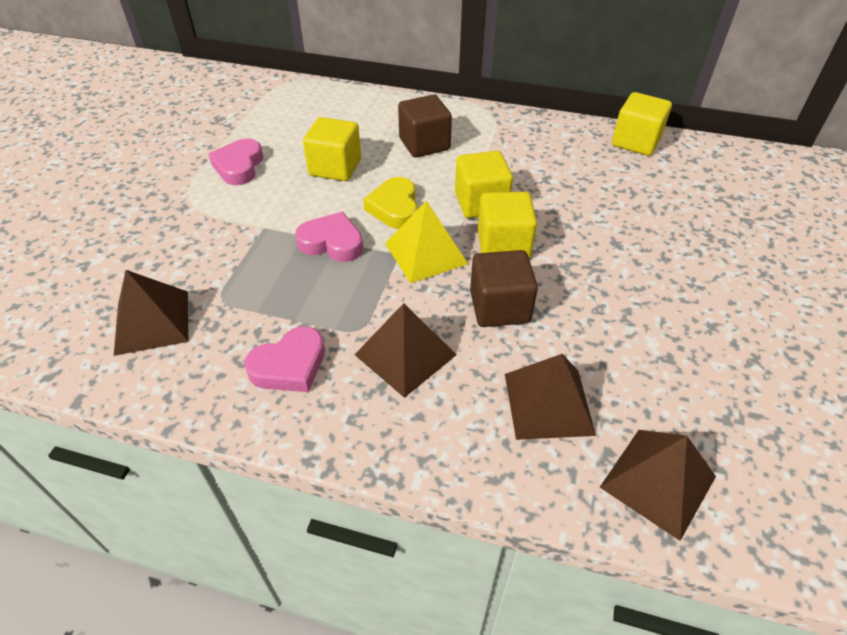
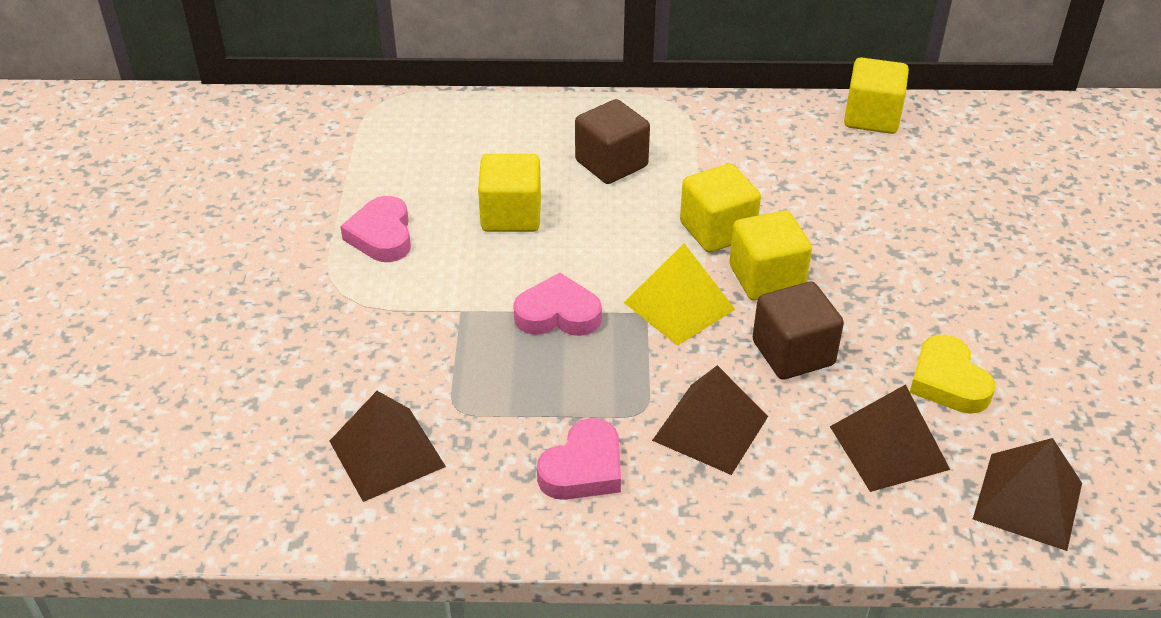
camera: 15 degrees left, 5 degrees down
(394, 208) = (614, 255): yellow heart -> yellow heart (948, 381)

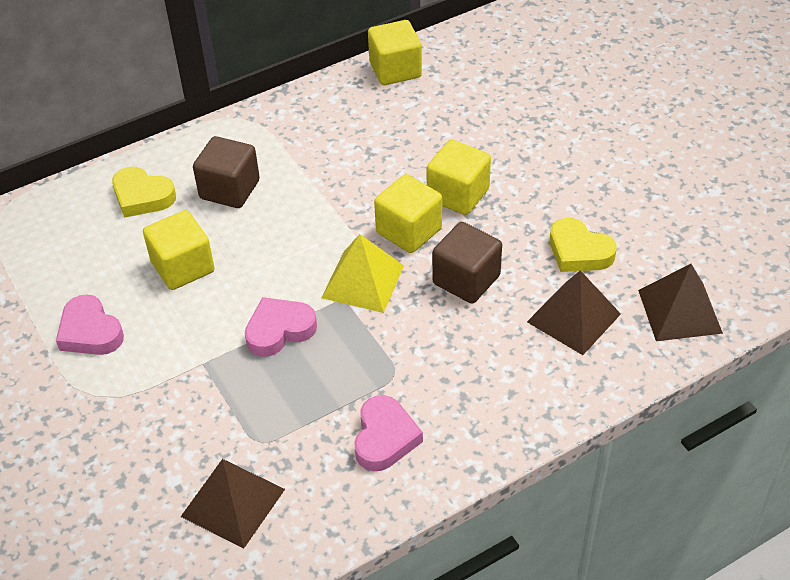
camera: 30 degrees left, 5 degrees up
(523, 137) = (142, 196): none -> yellow heart
(710, 428) = (450, 363): brown pyramid -> none
(717, 230) = (348, 209): yellow cube -> yellow cube (458, 194)

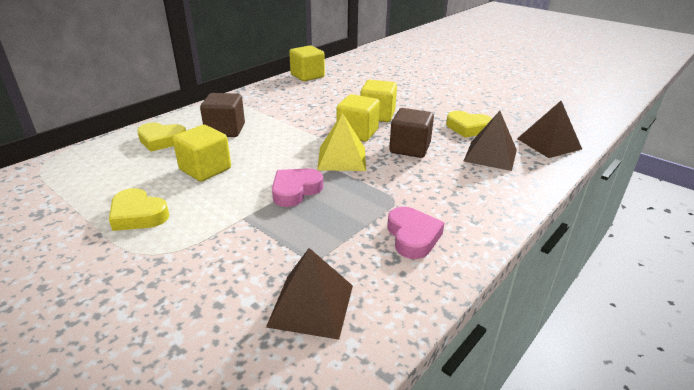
camera: 20 degrees left, 15 degrees down
(90, 332) = (138, 215): pink heart -> yellow heart

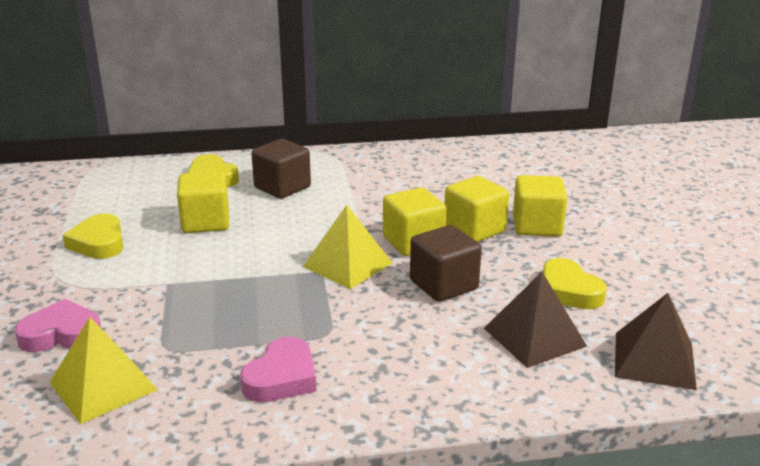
camera: 40 degrees right, 5 degrees down
(295, 190) = (249, 278): pink heart -> pink heart (61, 334)
(307, 76) = (470, 150): yellow cube -> yellow cube (537, 226)
(311, 305) = (103, 386): brown pyramid -> yellow pyramid

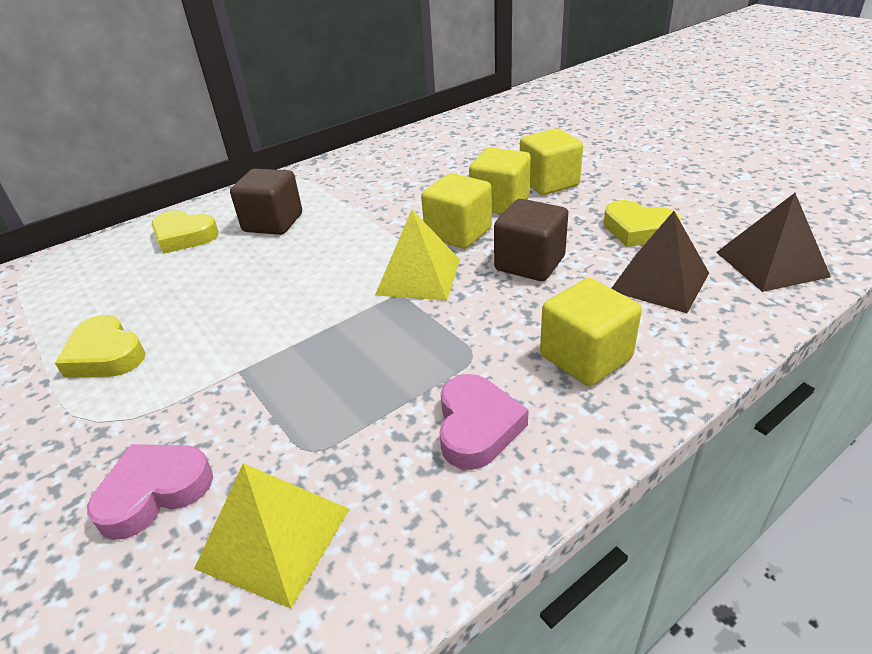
camera: 25 degrees left, 10 degrees up
(206, 222) = (221, 286): yellow cube -> yellow cube (585, 357)

